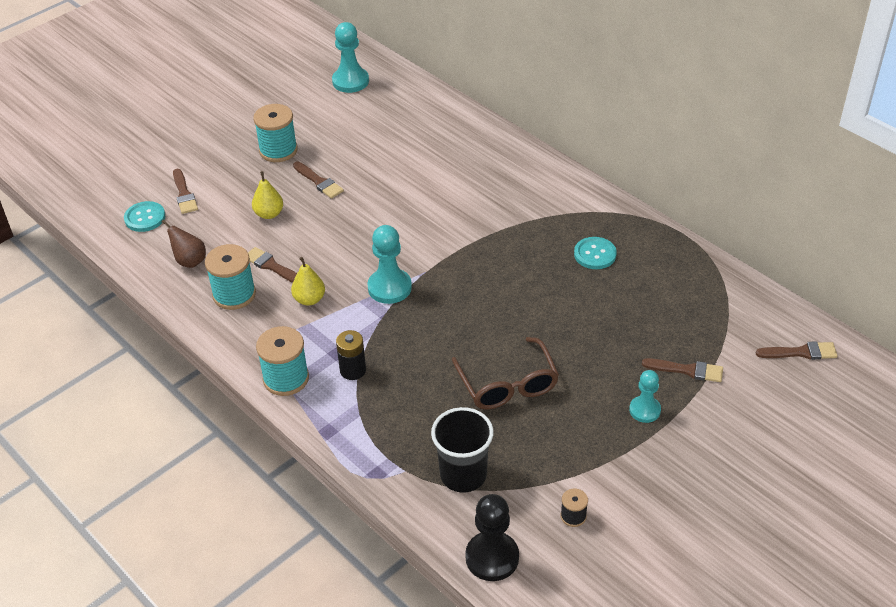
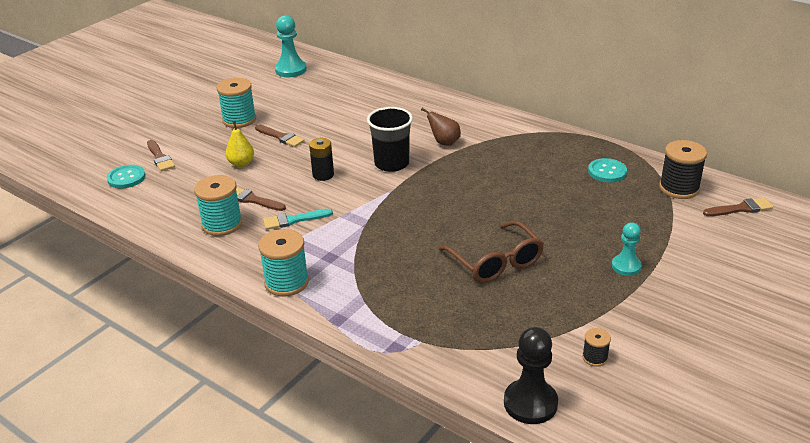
camera: 10 degrees left, 10 degrees down
(190, 261) = (175, 204): brown pear -> brown pear (444, 142)
(309, 299) = (293, 220): yellow pear -> turquoise brush
(353, 370) = (349, 268): black battery -> black battery (323, 175)
(389, 287) = (365, 203): turquoise pawn -> none
(463, 475) = (479, 338): black cup -> black cup (391, 164)
(595, 254) = (537, 161): turquoise button -> turquoise button (607, 172)
(687, 370) = (650, 232): brown brush -> none
(742, 314) = (679, 188): none -> black spool

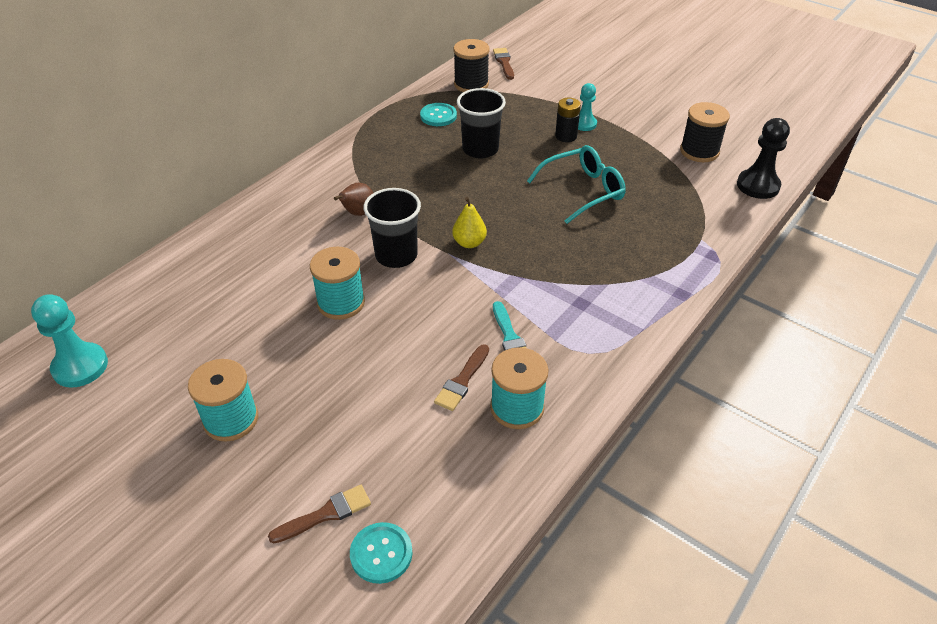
camera: 90 degrees left, 10 degrees up
(241, 163) = (366, 403): yellow pear -> yellow pear (469, 243)
(281, 137) = (301, 364): brown brush -> none
(286, 282) = (629, 336): turquoise spool -> turquoise spool (341, 303)
(323, 175) = (411, 315): black battery -> black battery (566, 136)
(496, 262) = (583, 190): brown glasses -> turquoise glasses
(554, 198) = (480, 149): none -> black cup
(595, 357) = (699, 151): black spool -> black spool, size x1.97

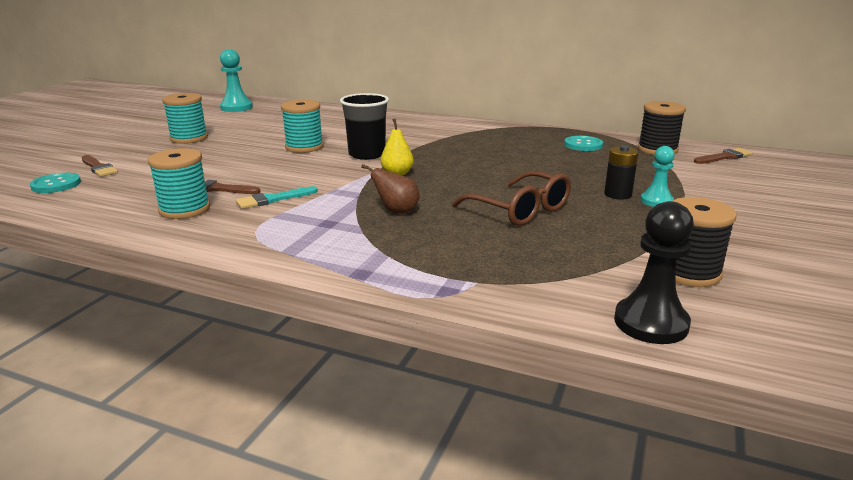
camera: 75 degrees right, 20 degrees down
(357, 213) = (413, 138): brown pear -> brown pear (396, 211)
(480, 149) = (546, 164): black cup -> none
(583, 190) = (520, 210): turquoise glasses -> brown glasses

